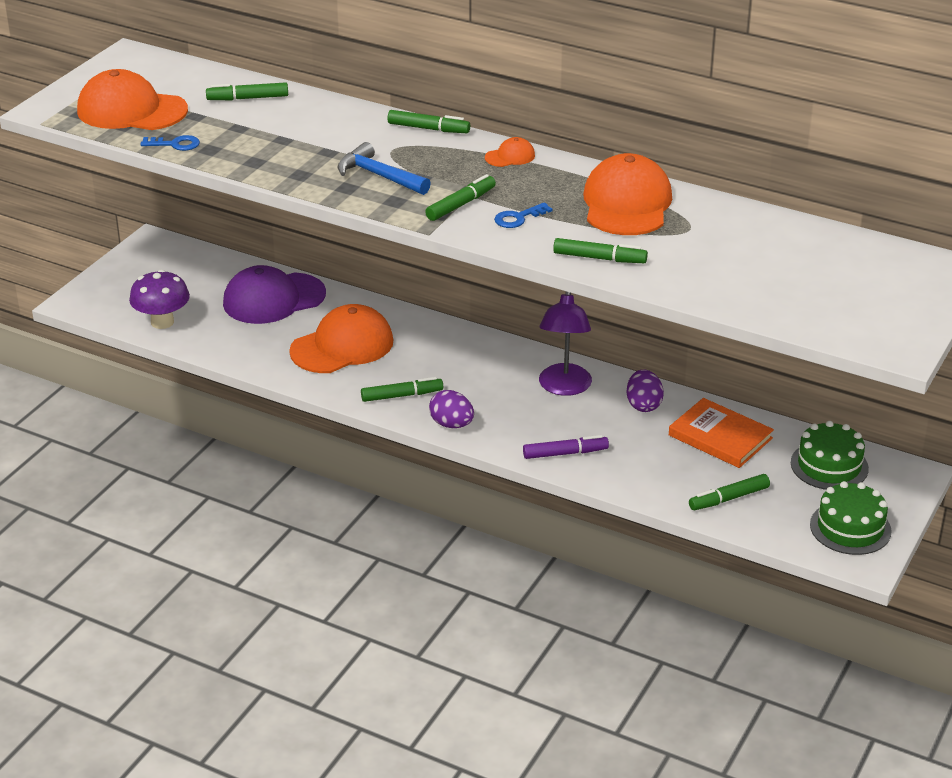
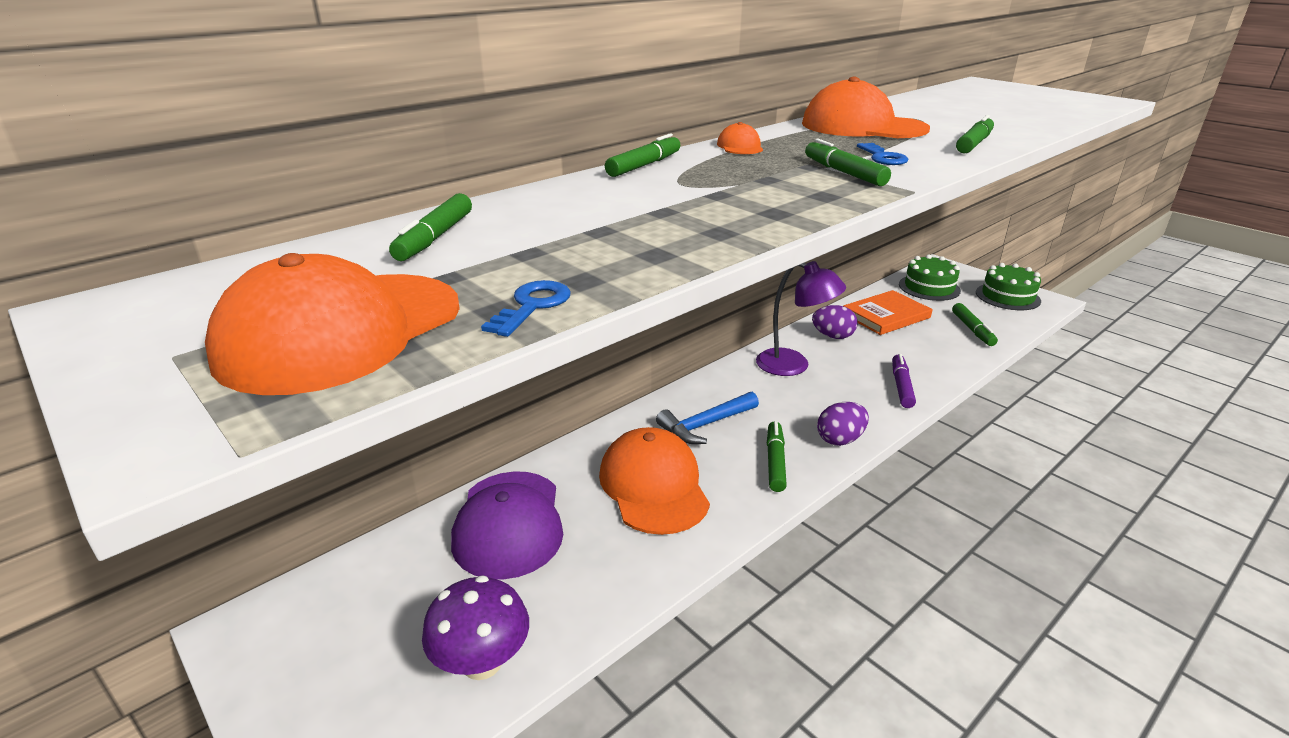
camera: 70 degrees left, 5 degrees down
(378, 176) = (750, 196): blue hammer -> blue hammer (705, 425)

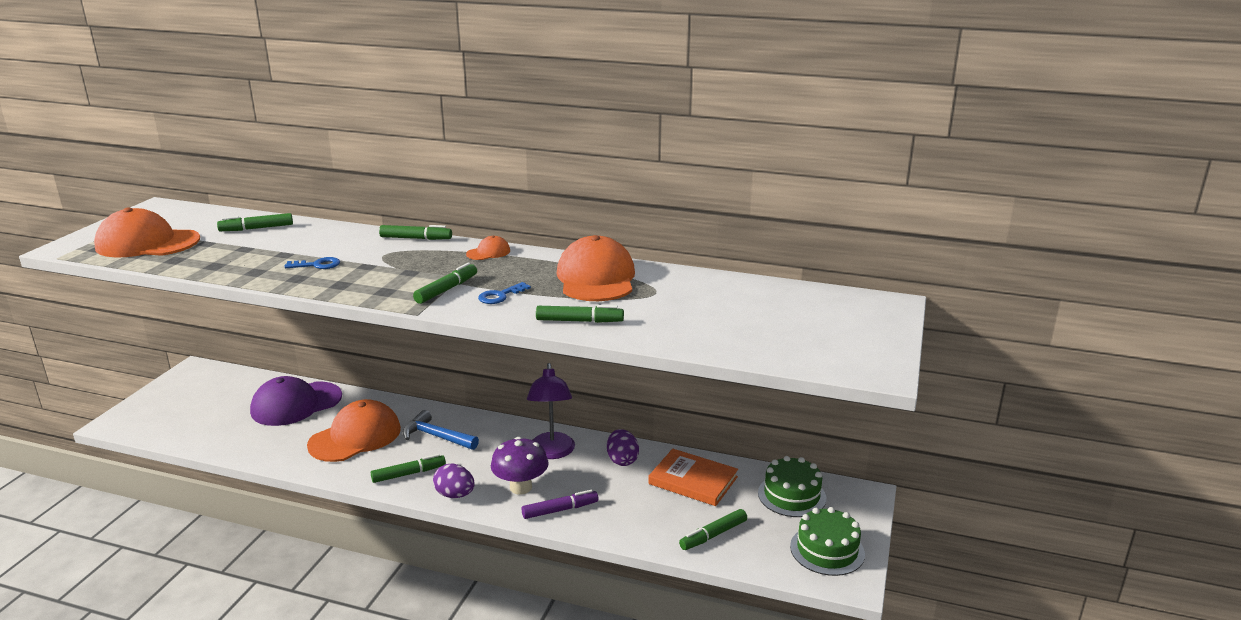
camera: 60 degrees right, 5 degrees down
(482, 662) = (193, 432): purple mushroom -> purple mushroom (520, 487)
(532, 306) = (182, 264): blue key -> blue key (317, 265)

